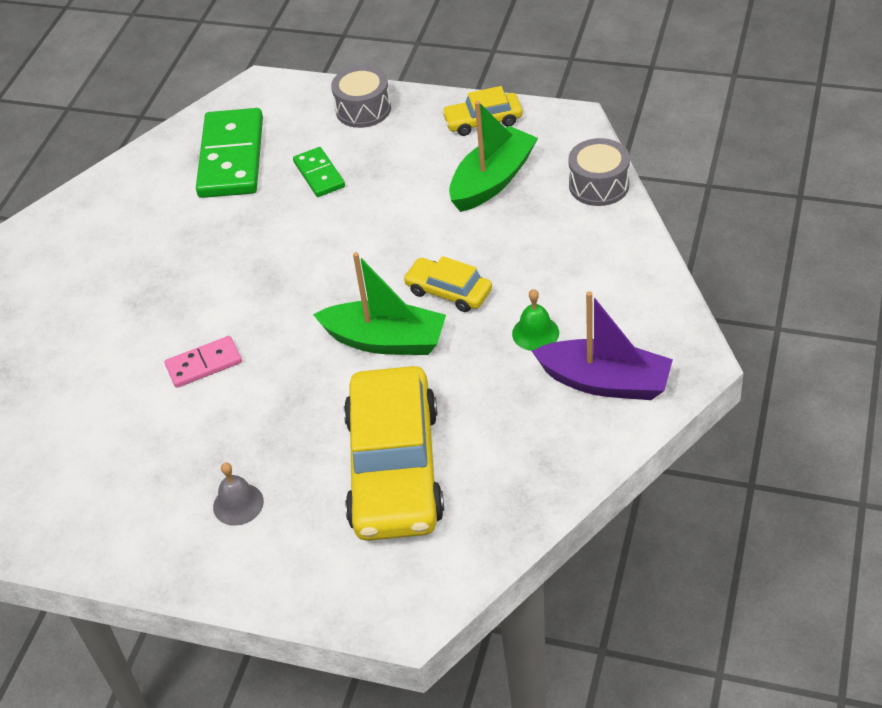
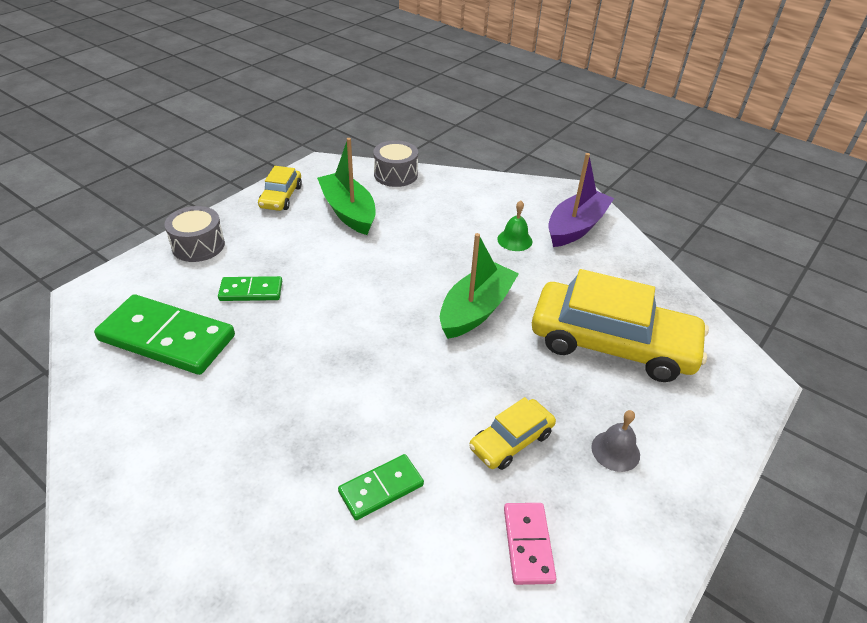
camera: 75 degrees left, 5 degrees down
(130, 356) = (381, 489): none -> green domino
(204, 364) = (431, 431): pink domino -> pink domino (528, 544)
(448, 291) = (446, 264): yellow car -> yellow car (511, 441)

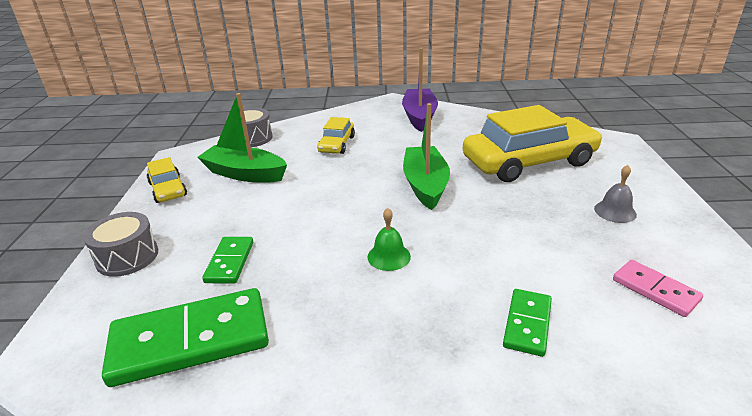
camera: 35 degrees left, 10 degrees down
(251, 291) = (230, 262): green domino -> green domino turned 45 degrees counterclockwise
(511, 441) = (557, 241): yellow car -> yellow car (336, 144)
(514, 240) = (392, 138): green bell -> green bell (389, 256)

